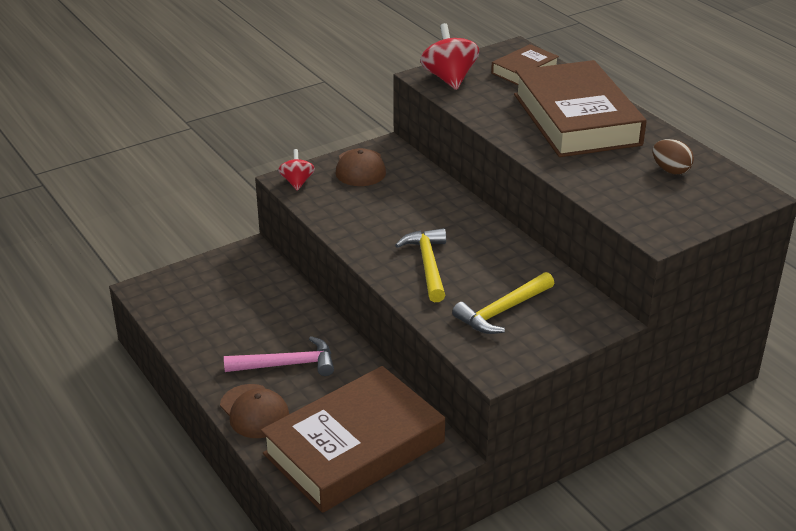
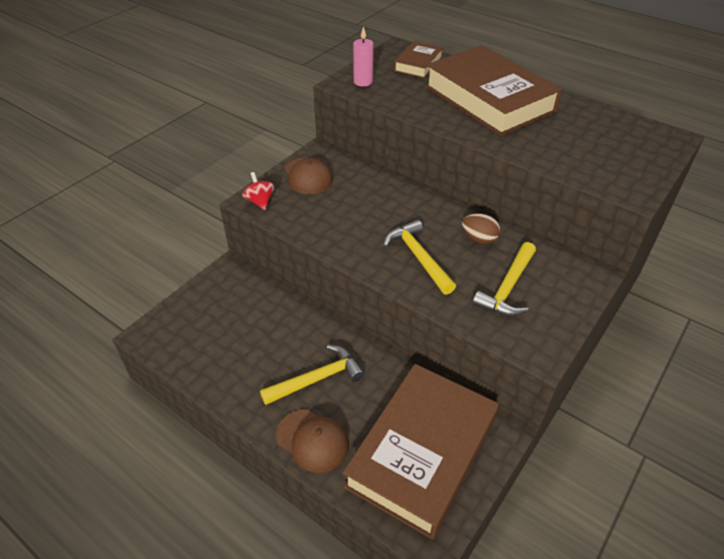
camera: 20 degrees left, 10 degrees up
(287, 365) = (317, 379): pink hammer -> yellow hammer
(449, 78) = (363, 82): red spinning top -> pink candle
(670, 170) = (594, 129): brown egg -> brown egg (479, 239)

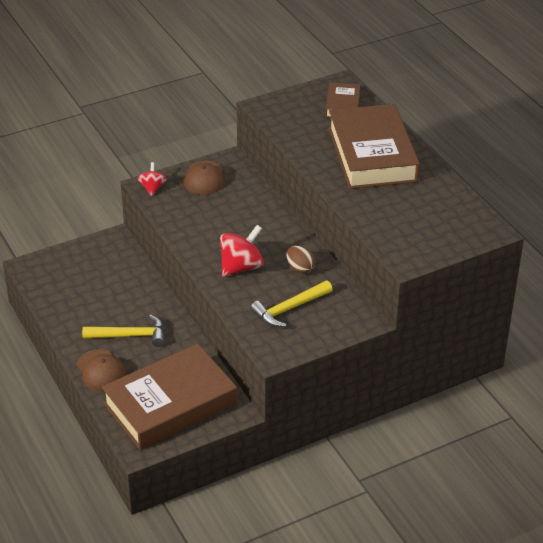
camera: 25 degrees right, 5 degrees down
(363, 82) = (280, 109): pink candle -> none
(418, 64) = (342, 105): brown book -> brown book turned 45 degrees counterclockwise
(418, 257) = (241, 267): yellow hammer -> red spinning top

